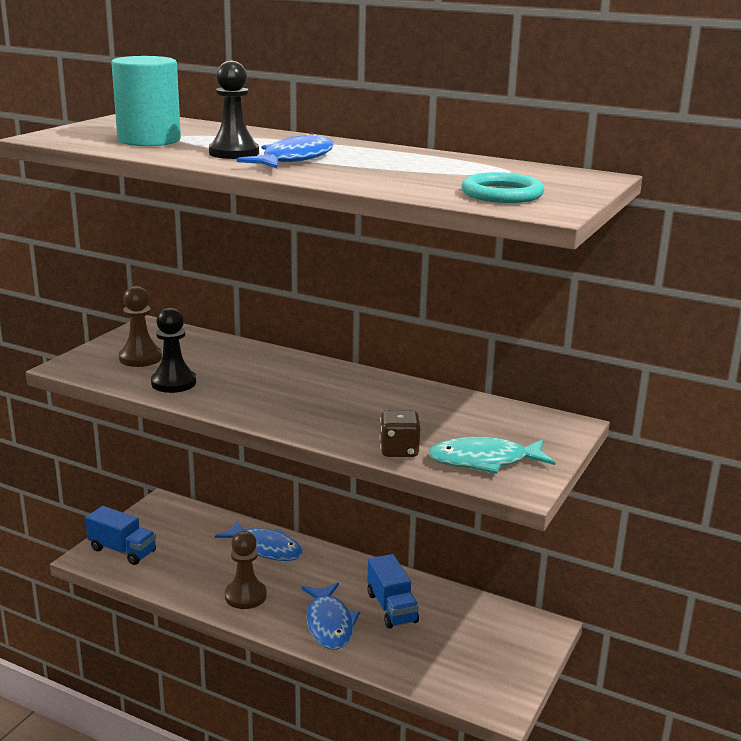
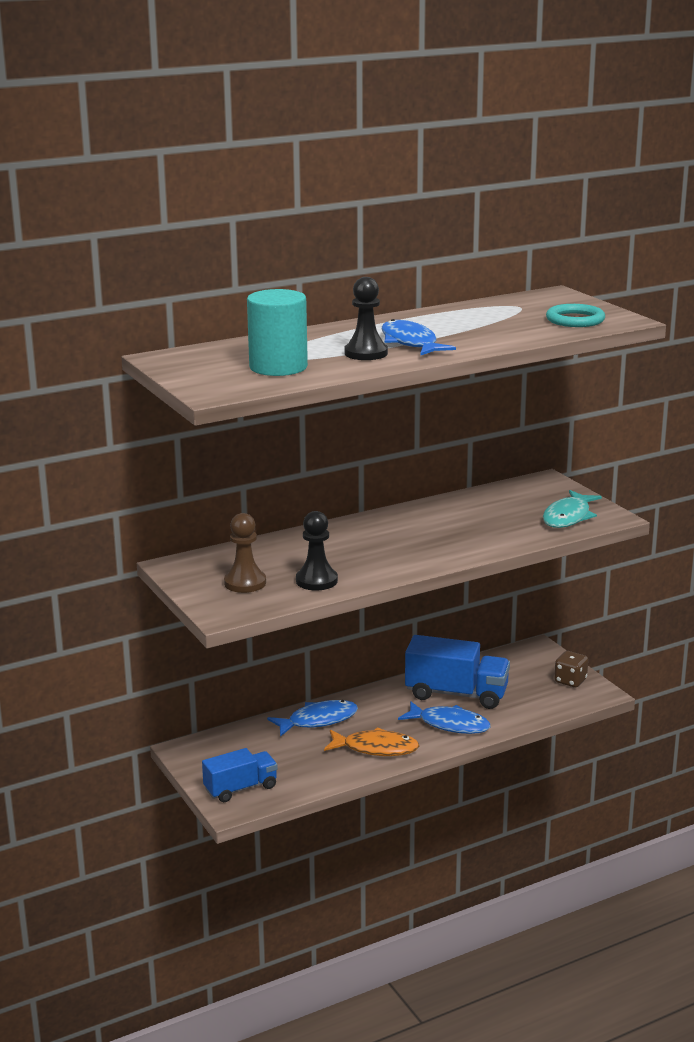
camera: 55 degrees left, 0 degrees up
(245, 596) = (376, 748): brown pawn -> orange fish
(391, 608) = (456, 694): blue truck -> blue truck, size x1.56
(399, 450) = (526, 536): brown dice -> brown dice (570, 681)

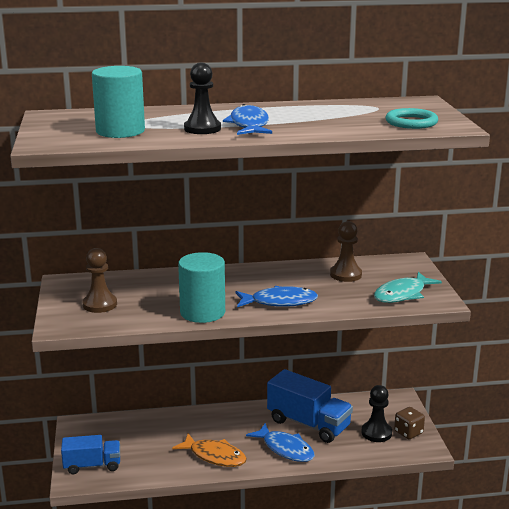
camera: 20 degrees right, 0 degrees up
(316, 581) = (153, 312): black pawn -> black pawn (376, 433)
(318, 720) = (188, 423): blue fish -> blue fish (280, 302)
(372, 571) = (202, 312): none -> turquoise cylinder
(490, 506) = (345, 274): none -> brown pawn

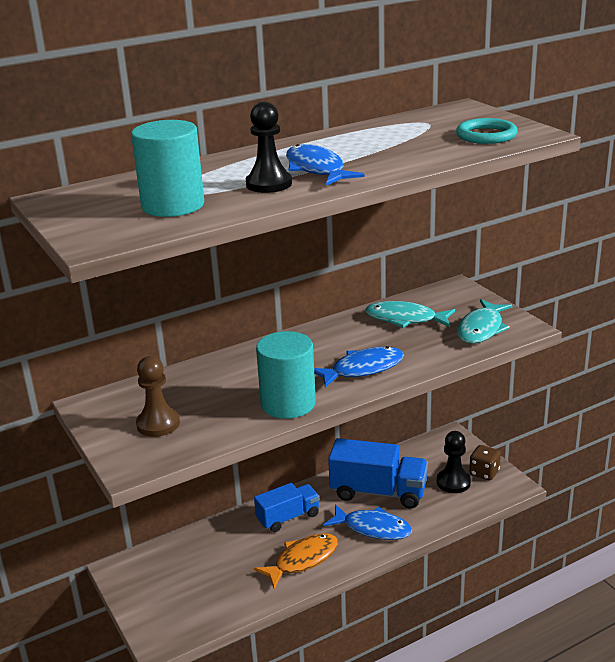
camera: 20 degrees left, 5 degrees up
(92, 465) = (170, 615): blue truck -> blue truck (288, 517)
(214, 456) = (303, 560): orange fish -> orange fish turned 45 degrees counterclockwise
(345, 274) = (405, 319): brown pawn -> turquoise fish

